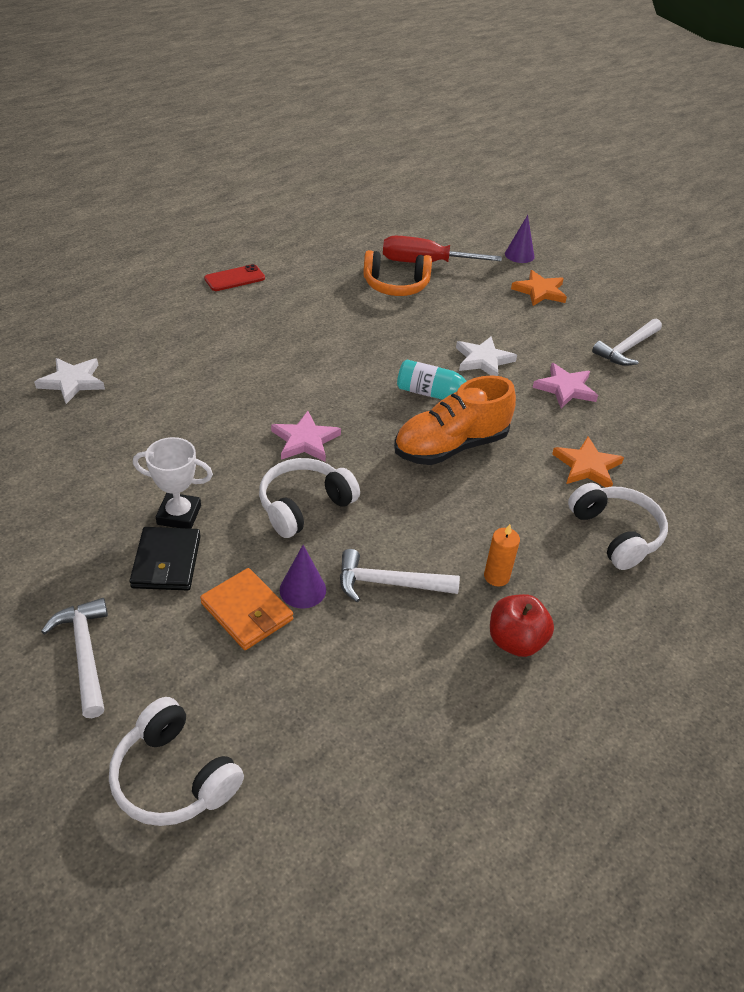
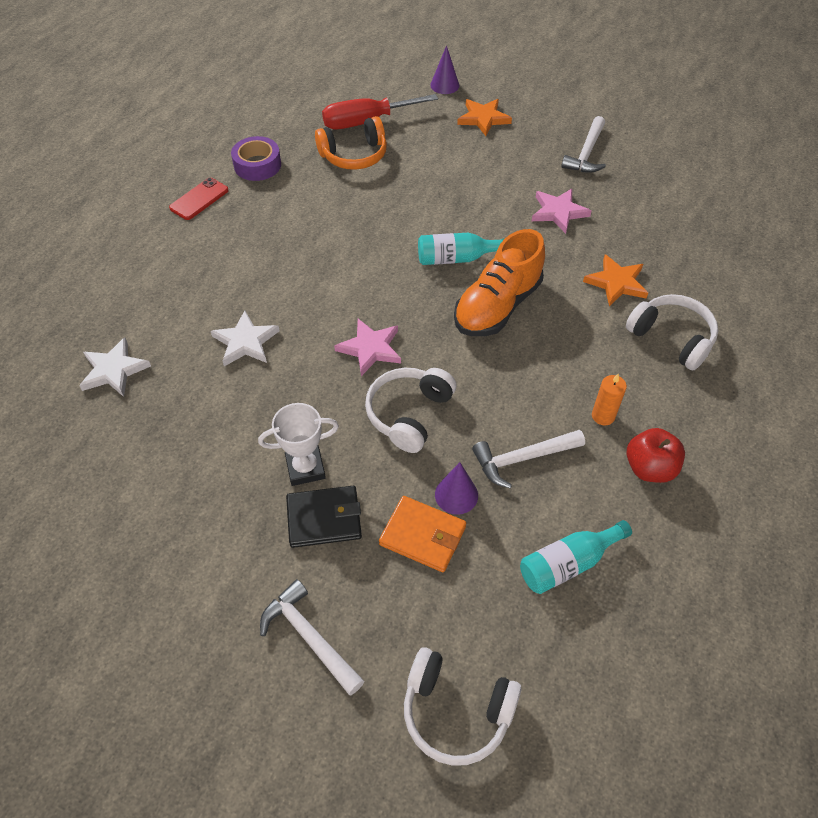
camera: 20 degrees left, 10 degrees up
(166, 562) = (324, 518): black wallet -> black wallet turned 75 degrees counterclockwise
(303, 268) = (257, 165): none -> purple tape
(372, 693) = (568, 564): none -> turquoise bottle
(483, 360) = (475, 208): white star -> white star (245, 342)

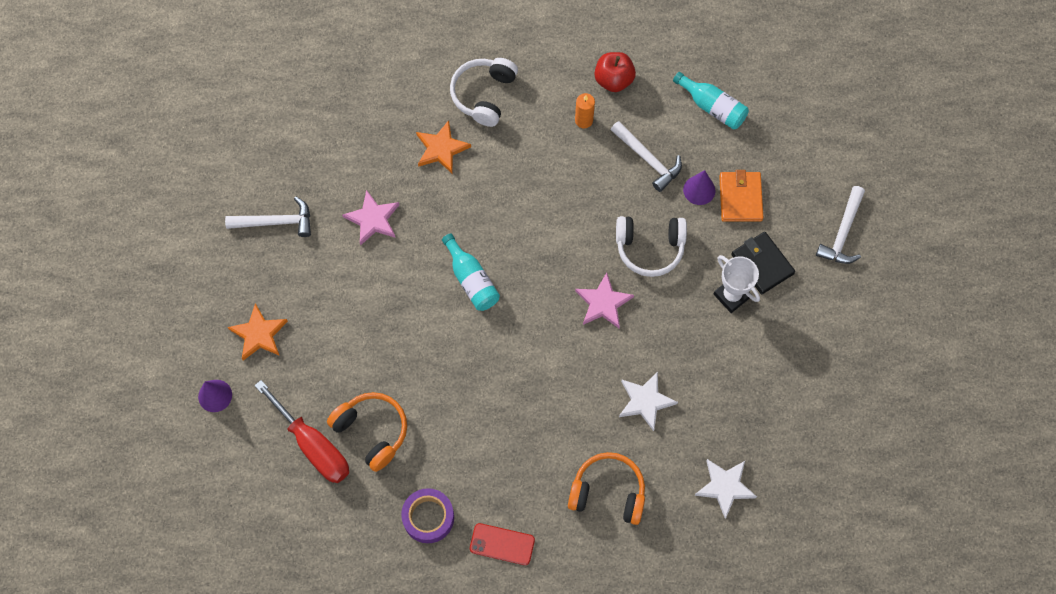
camera: 115 degrees left, 15 degrees up
(183, 281) = (608, 492): none -> orange headphones
(456, 711) = (837, 135): white headphones -> none
(497, 306) = (511, 228): orange shoe -> none

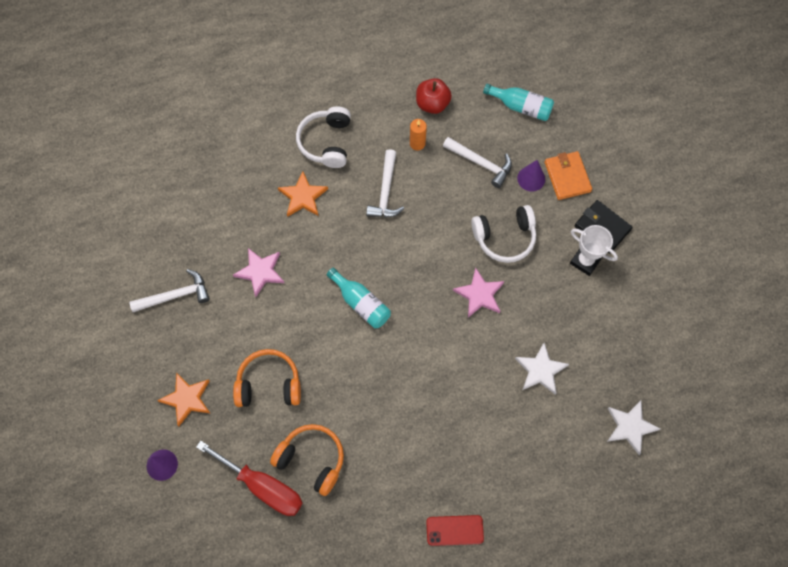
camera: 15 degrees left, 0 degrees up
(428, 517) = (383, 524): purple tape -> none
(608, 492) = (532, 459): orange headphones -> orange headphones (269, 384)
(842, 233) = (660, 185): white hammer -> white hammer (385, 192)

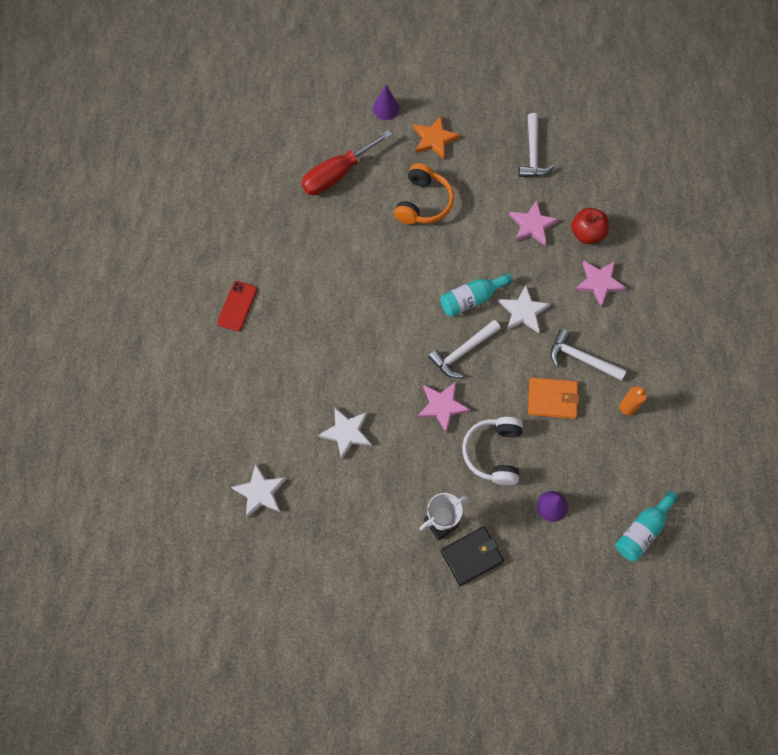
camera: 110 degrees right, 0 degrees up
(303, 197) = (599, 283): orange star -> pink star
(311, 460) = (344, 216): orange headphones -> none
(326, 142) = (654, 322): white headphones -> none
(357, 253) = (523, 311): none -> white star
(432, 104) = (671, 439): red apple -> red apple (587, 233)
(481, 163) = (585, 462): white hammer -> white hammer (462, 352)
(567, 177) = (542, 544): orange wallet -> orange wallet (552, 399)

